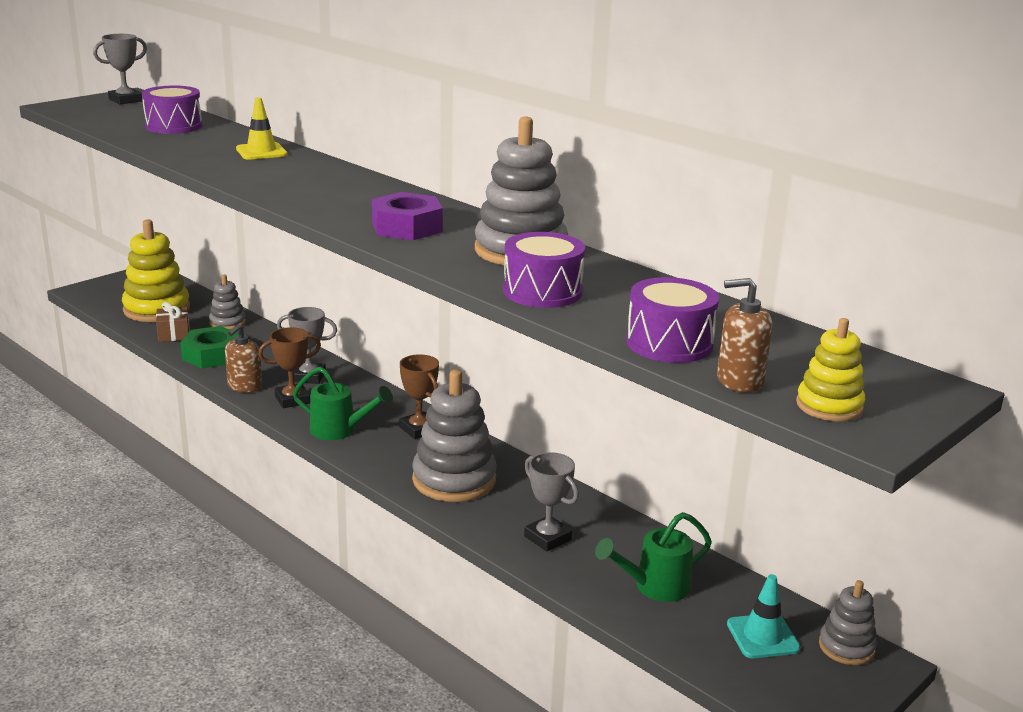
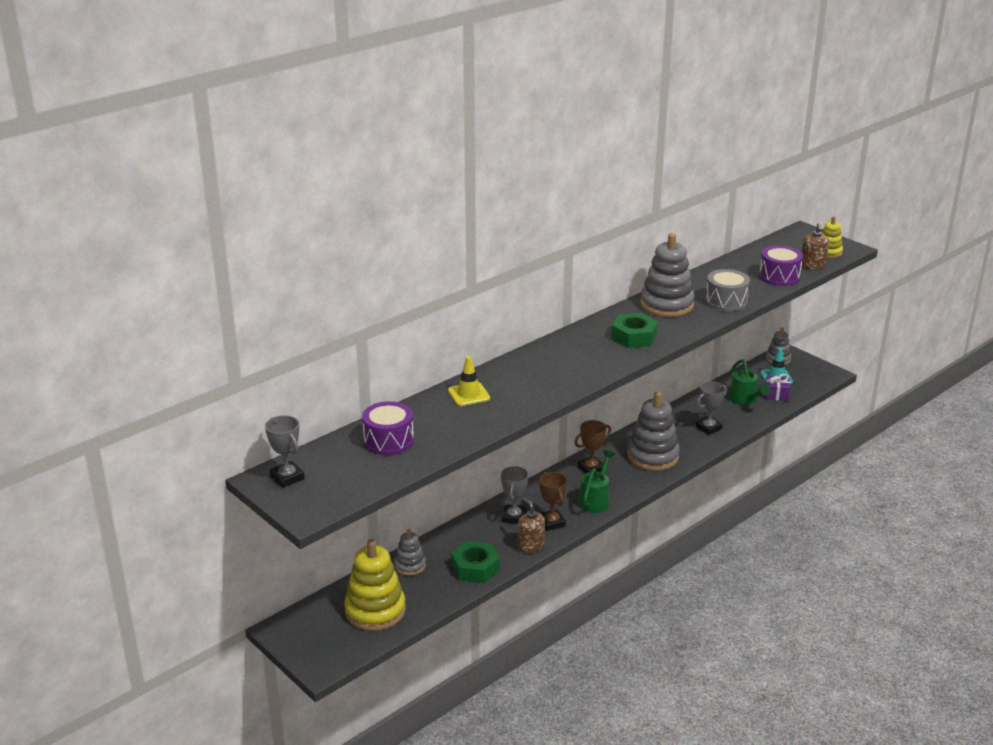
camera: 85 degrees left, 5 degrees up
(174, 334) = (432, 593): brown gift -> none
(244, 386) = (530, 546): brown soap dispenser -> brown soap dispenser turned 150 degrees counterclockwise
(407, 227) = (634, 337): purple nut -> green nut
(542, 291) = (726, 301): purple drum -> grey drum
(690, 629) = (776, 395): none -> purple gift

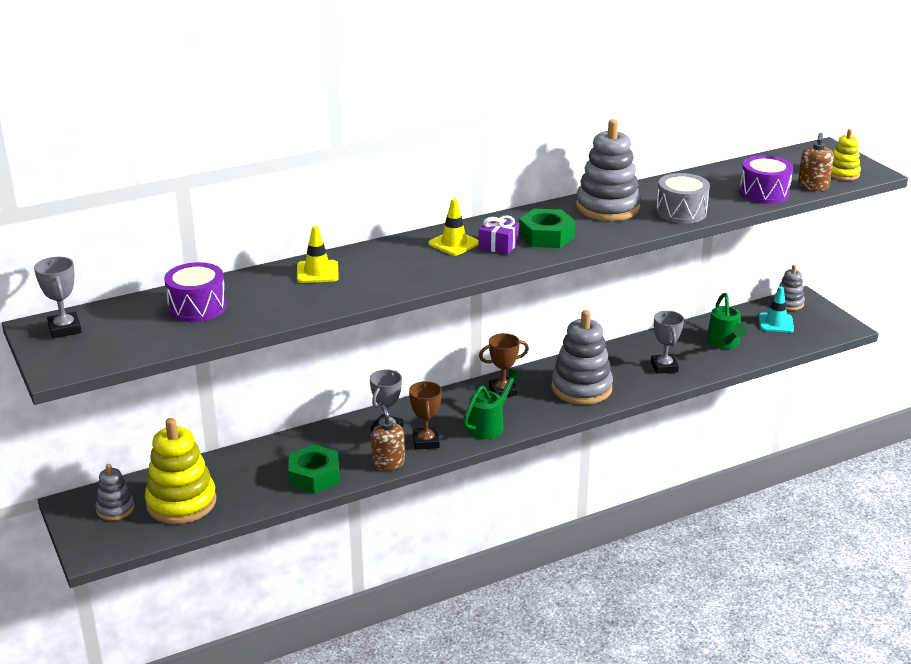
camera: 15 degrees right, 0 degrees up
(410, 566) = (245, 462): grey stacking toy -> grey stacking toy (115, 509)
(564, 353) = (454, 243): none -> yellow traffic cone
(708, 428) = (664, 367): grey trophy -> grey trophy turned 75 degrees counterclockwise
(776, 395) = (766, 342): purple gift -> purple gift (498, 245)

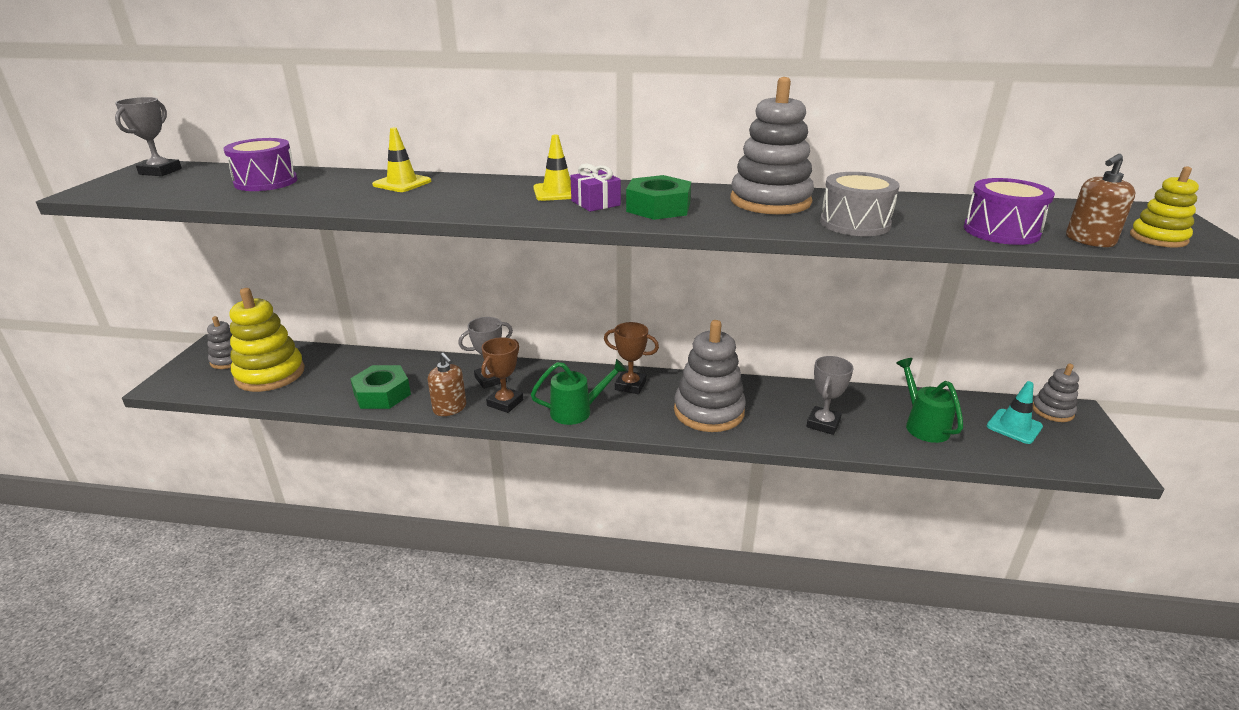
camera: 35 degrees right, 0 degrees up
(388, 463) = (450, 408): brown soap dispenser -> brown soap dispenser turned 120 degrees clockwise
(724, 343) = (923, 425): green watering can -> green watering can turned 135 degrees clockwise

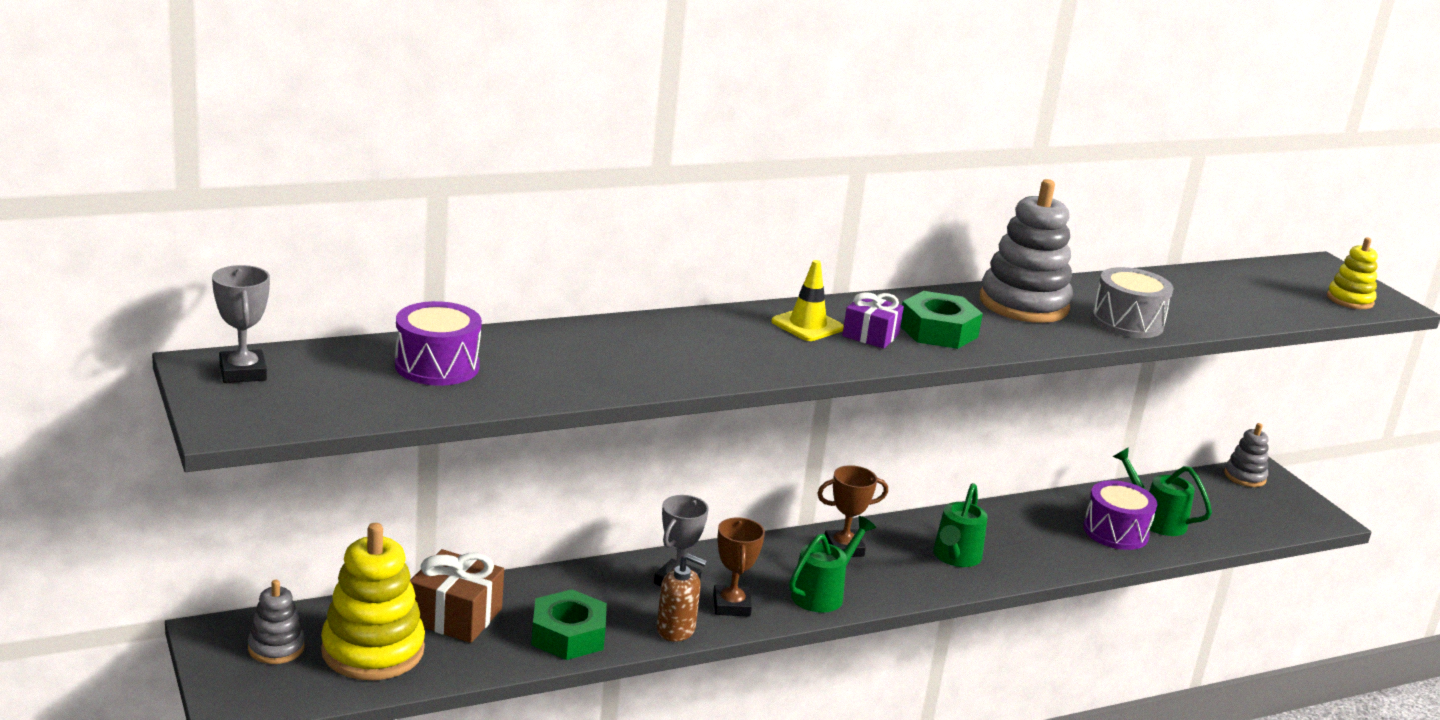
camera: 35 degrees left, 5 degrees down
(338, 367) = (455, 616): none -> brown gift
(402, 183) = (612, 340): yellow traffic cone -> none
(708, 411) = (955, 557): grey stacking toy -> green watering can
(823, 424) = (1072, 542): grey trophy -> none
(1001, 231) = (1242, 311): purple drum -> purple drum (1115, 532)
(1014, 426) = (1227, 501): turquoise traffic cone -> none
(1089, 240) = (1309, 311): brown soap dispenser -> none

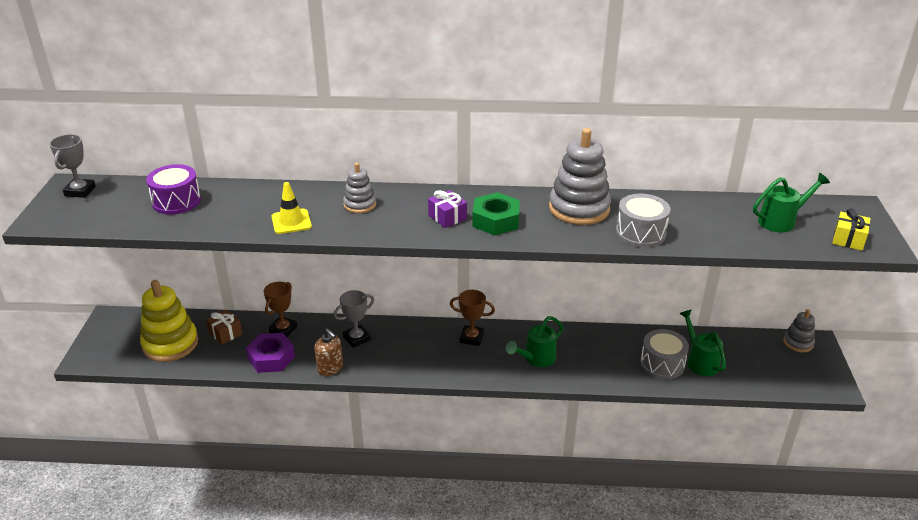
camera: 30 degrees right, 10 degrees up
(276, 648) = (129, 332): grey stacking toy -> grey stacking toy (360, 204)
(455, 616) = (225, 333): brown gift -> brown gift, size x0.64
(568, 635) = (271, 358): green nut -> purple nut
(731, 605) = (373, 360): brown trophy -> brown trophy (283, 329)
(807, 325) = (415, 204): yellow traffic cone -> yellow traffic cone (291, 222)
(822, 593) = (432, 365): green watering can -> green watering can (781, 221)
(1115, 532) = (662, 364): purple drum -> grey drum
(1350, 300) = (848, 239): yellow stacking toy -> yellow gift

